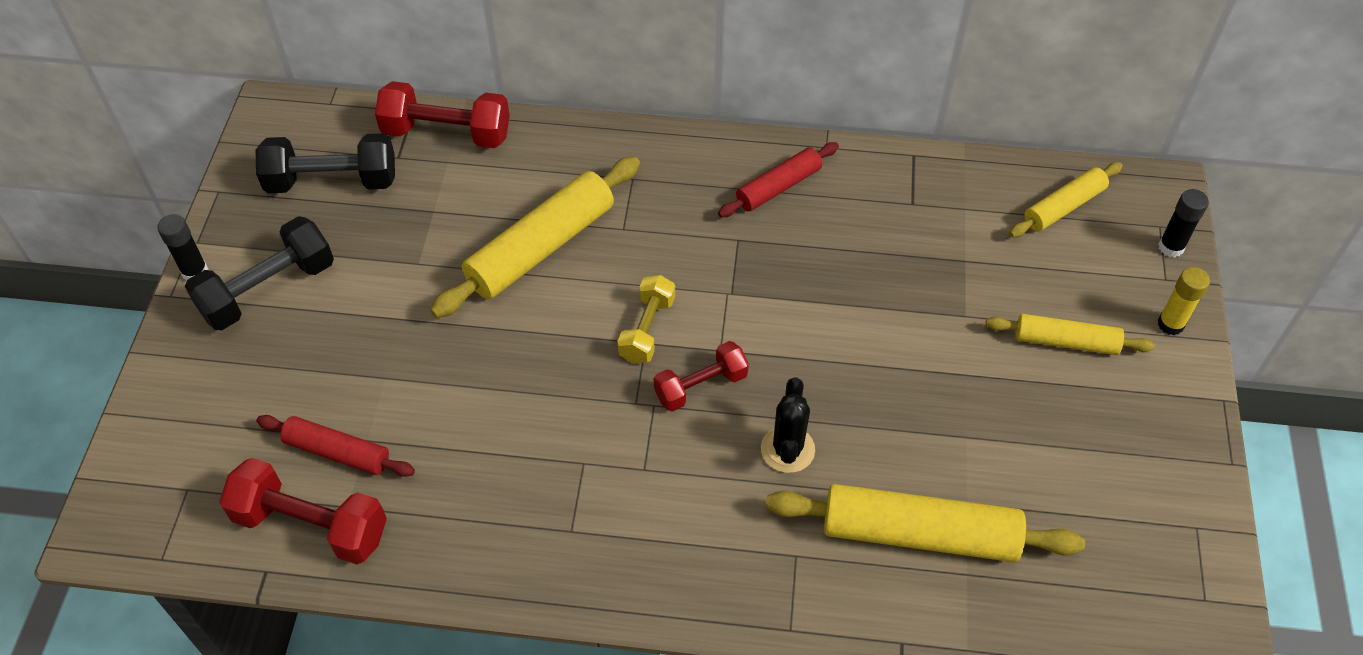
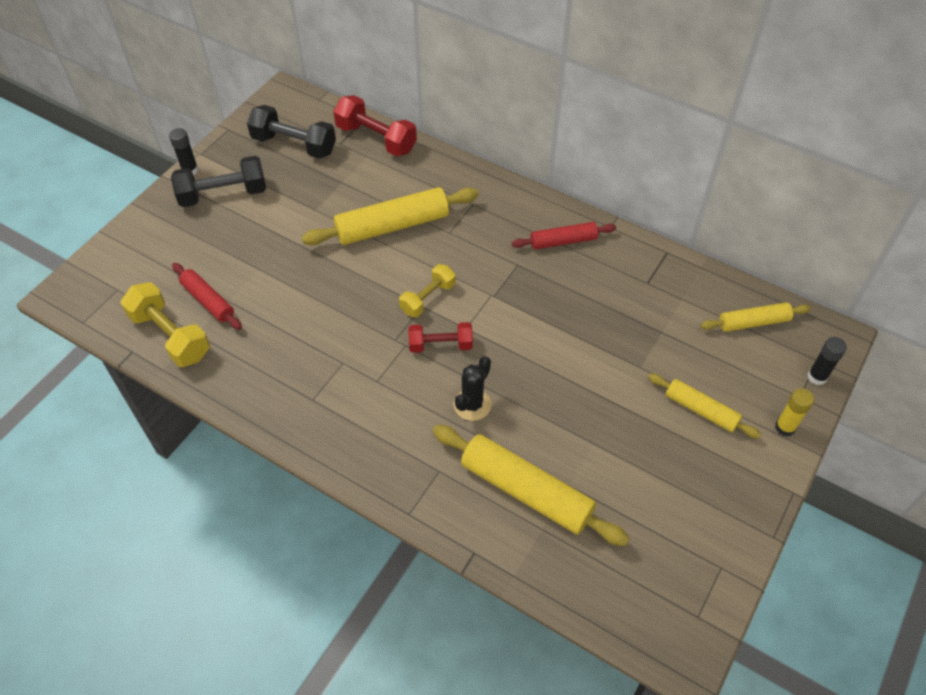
camera: 25 degrees right, 0 degrees up
(311, 525) = (170, 336): red dumbbell -> yellow dumbbell

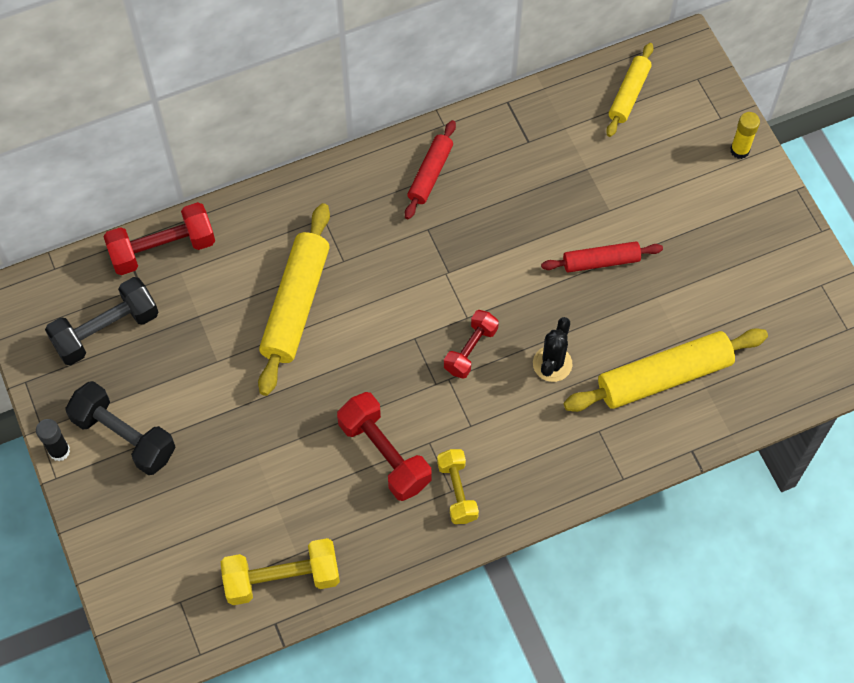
camera: 55 degrees left, 10 degrees up
(208, 301) = (262, 522): red rolling pin -> red rolling pin (601, 261)
(223, 194) = (124, 436): black dumbbell -> black dumbbell turned 75 degrees counterclockwise
(313, 341) = (384, 454): none -> red dumbbell
(428, 298) = (409, 328): yellow dumbbell -> yellow dumbbell (457, 491)
(472, 404) = (552, 364): black cactus -> black cactus turned 45 degrees clockwise
(701, 410) = (682, 197): yellow rolling pin -> none
(817, 377) = (712, 91): black glue stick -> none

